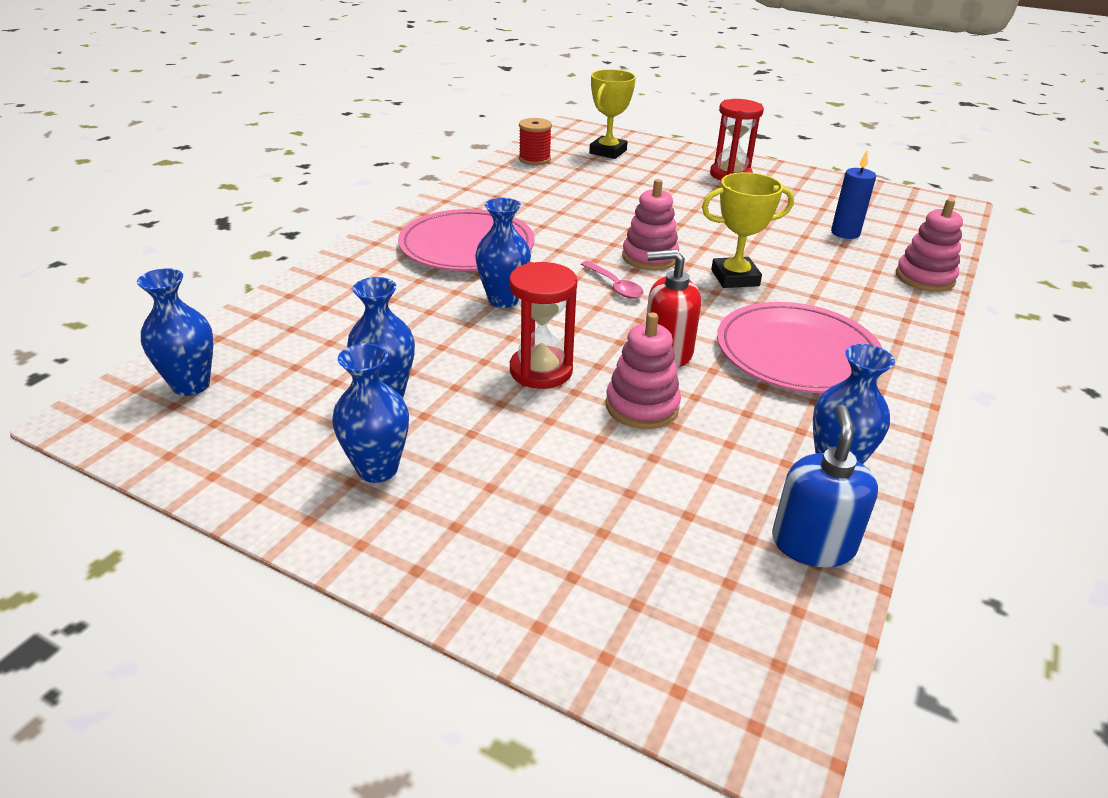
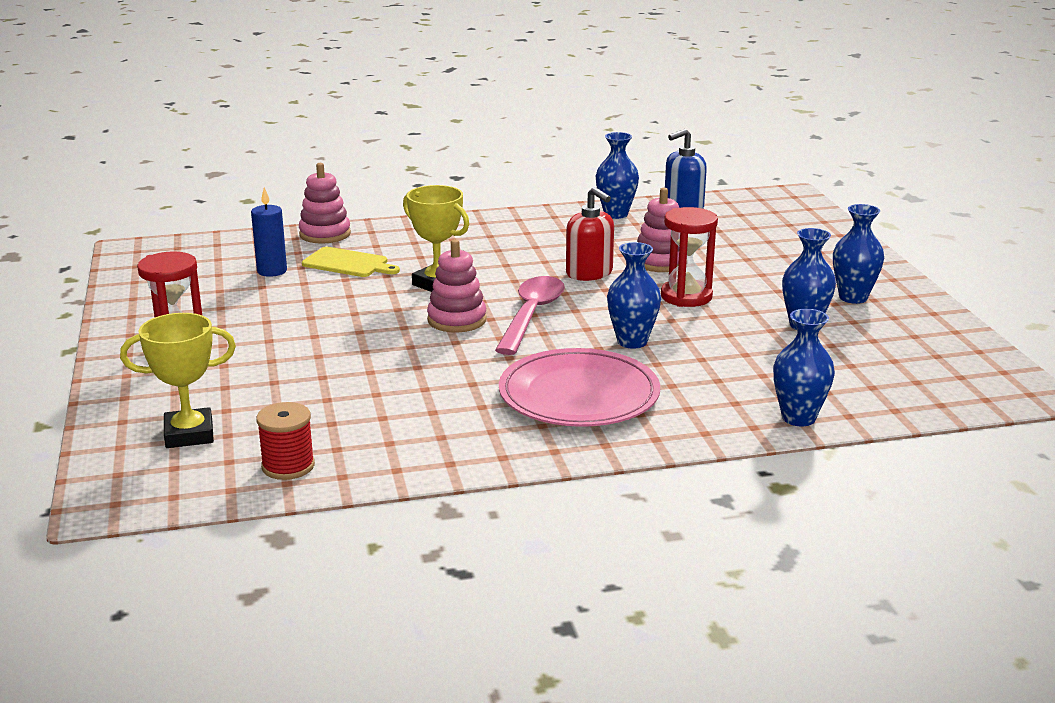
camera: 130 degrees left, 10 degrees down
(191, 385) = (940, 383): blue vase -> blue vase (798, 418)
(614, 286) = (531, 315): pink spoon -> pink spoon, size x1.81
(797, 353) = (516, 243): pink plate -> none
(830, 262) = (348, 263): none -> yellow cutting board

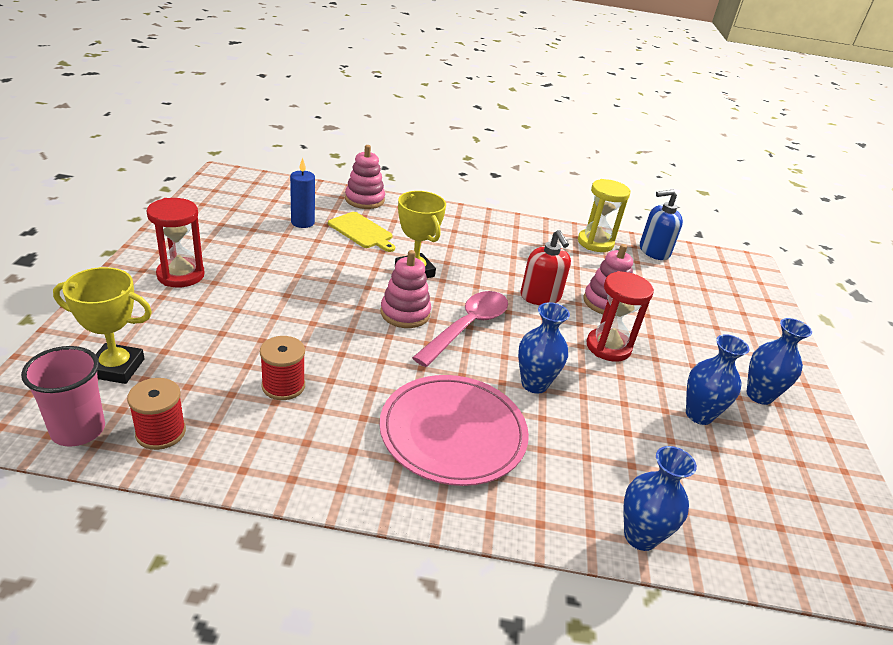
camera: 15 degrees right, 10 degrees up
(201, 485) = (78, 430): none -> pink cup
(380, 404) = (283, 386): none -> red spool
(616, 214) = (595, 243): blue vase -> yellow hourglass

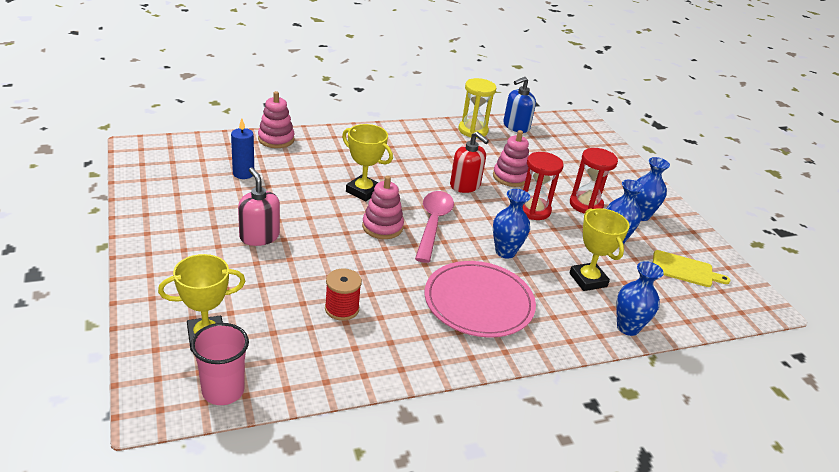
camera: 25 degrees left, 0 degrees up
(161, 432) = (285, 371): red spool -> none
(181, 275) = (185, 248): red hourglass -> red hourglass (586, 205)
(263, 285) = (259, 236): none -> pink soap dispenser
(362, 231) = (297, 168): yellow cutting board -> yellow cutting board (685, 270)
(624, 453) = (588, 280): none -> yellow trophy

